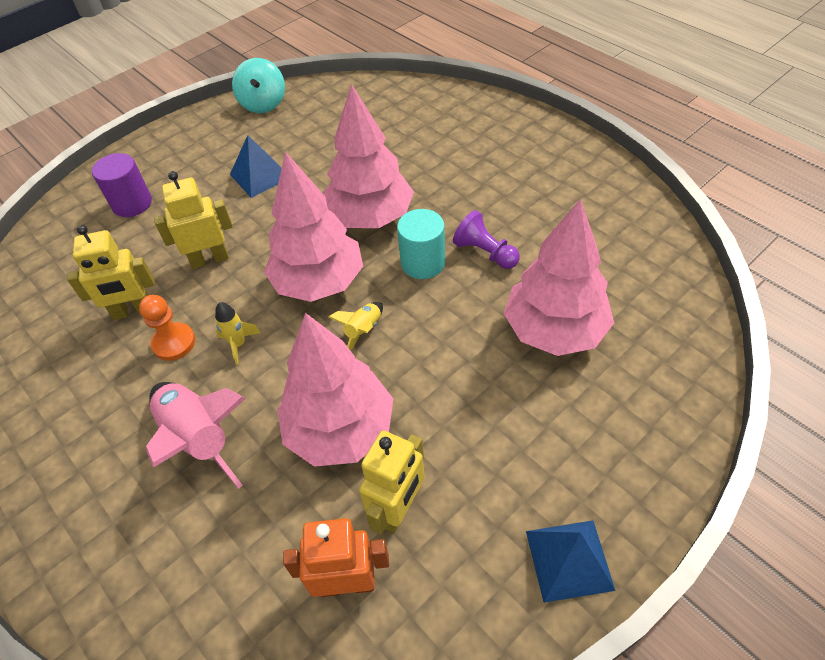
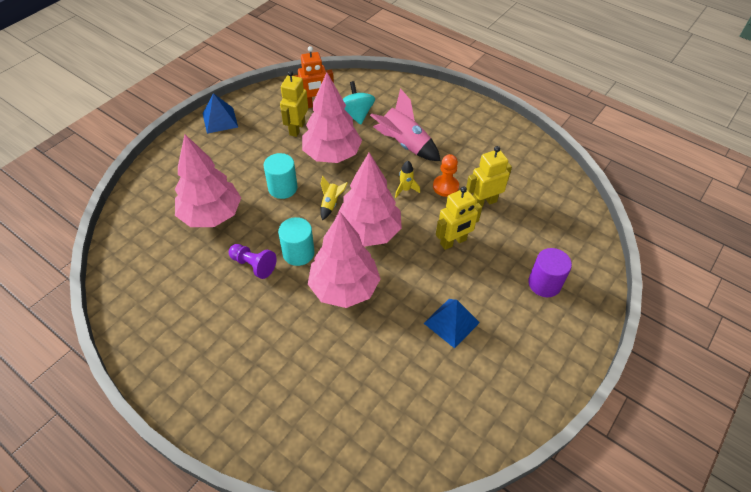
camera: 165 degrees right, 0 degrees up
(263, 103) = (493, 424): turquoise spinning top -> turquoise spinning top (356, 114)
(438, 368) = (282, 188): none -> turquoise cylinder

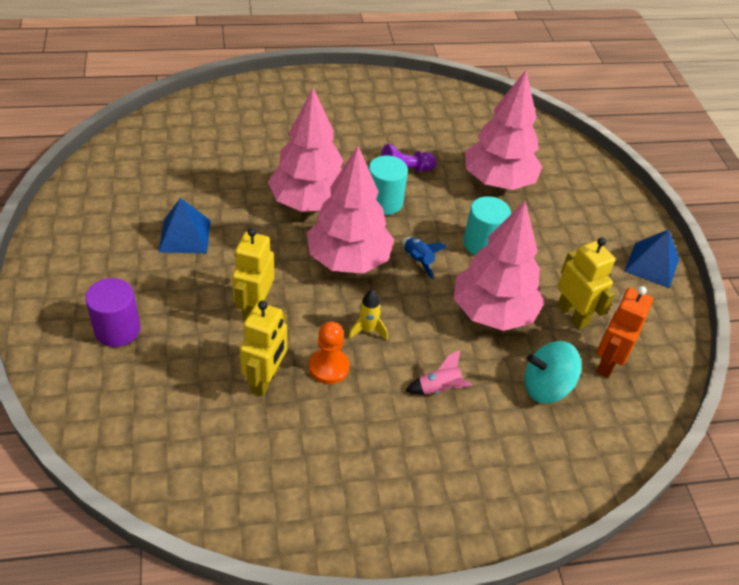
camera: 130 degrees right, 5 degrees down
(331, 204) = (418, 261): yellow rocket -> blue rocket
(356, 114) = (546, 387): turquoise spinning top -> turquoise spinning top turned 150 degrees clockwise
(404, 144) = (439, 389): pink rocket -> pink rocket, size x0.50

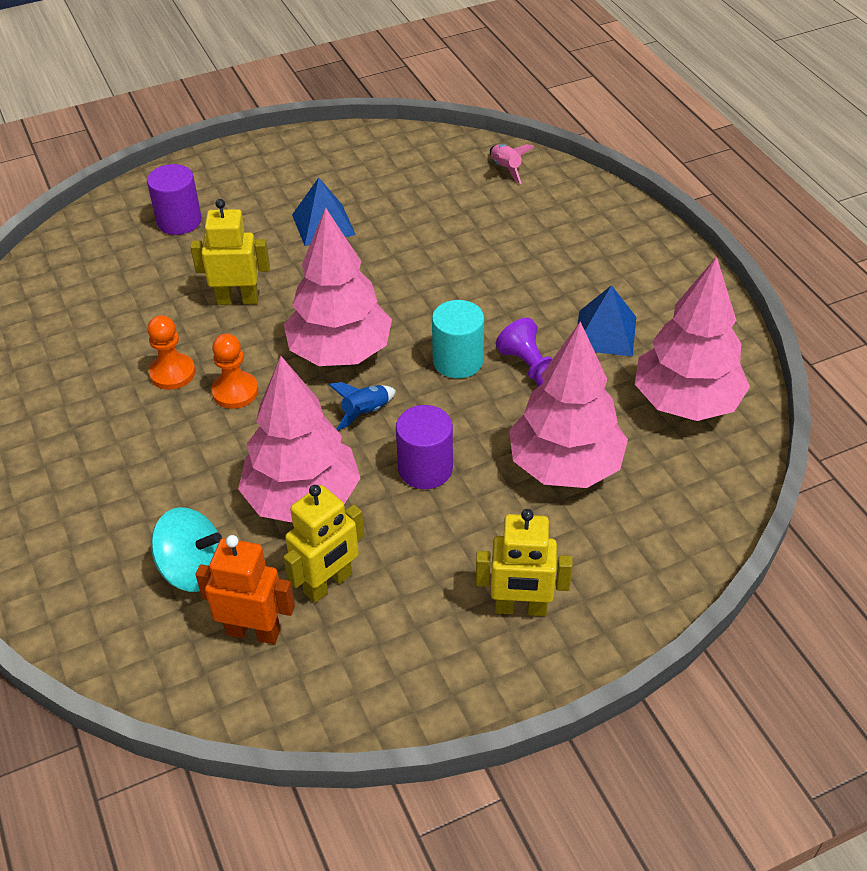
camera: 80 degrees right, 0 degrees up
(265, 380) = (143, 332): yellow robot -> yellow robot (520, 608)
(309, 202) = (423, 299): pink tree -> pink tree (686, 402)
(367, 330) = (235, 391): yellow rocket -> orange pawn
(439, 389) = (165, 468): pink rocket -> pink rocket (506, 169)
(482, 244) = (425, 469): turquoise cylinder -> purple cylinder
(546, 387) = (193, 569): turquoise spinning top -> turquoise spinning top turned 120 degrees clockwise
(652, 265) = (471, 675): blue pyramid -> blue pyramid (605, 333)

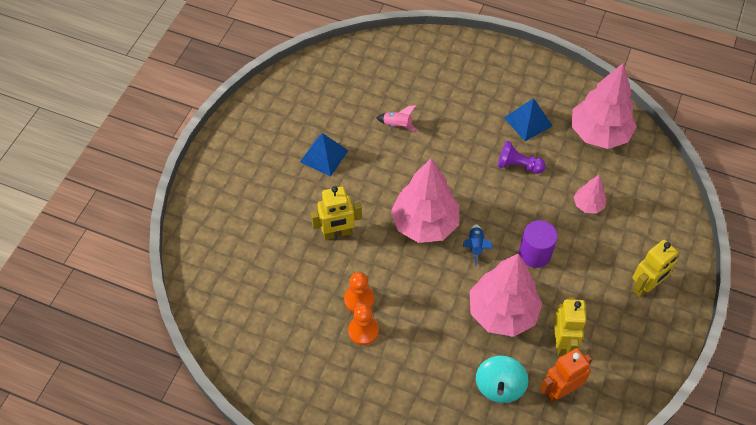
camera: 45 degrees left, 10 degrees up
(179, 221) = (243, 210): purple cylinder -> none
(193, 569) = (499, 386): turquoise spinning top -> turquoise spinning top turned 135 degrees clockwise
(235, 391) = (402, 284): orange pawn -> orange pawn (363, 331)
(237, 299) = (337, 233): yellow robot -> yellow robot turned 150 degrees counterclockwise
(458, 361) = (483, 186): turquoise cylinder -> none
(506, 169) = (375, 56): pink rocket -> pink rocket (397, 125)
(565, 466) = (588, 205): pink tree -> pink tree, size x0.48

